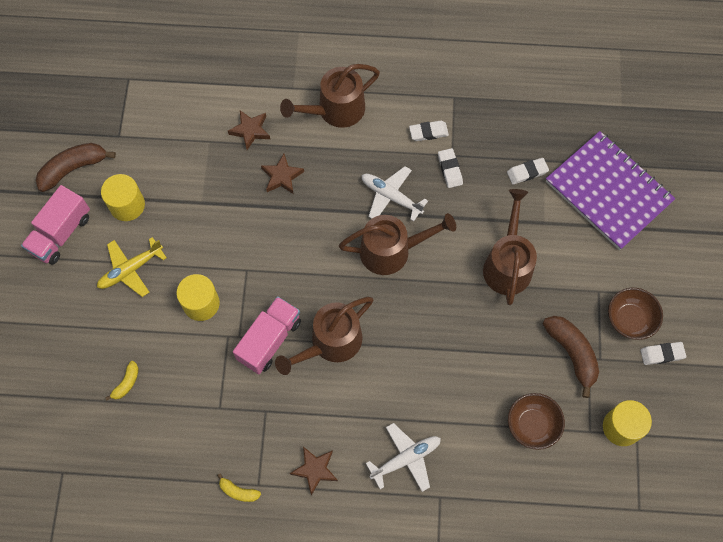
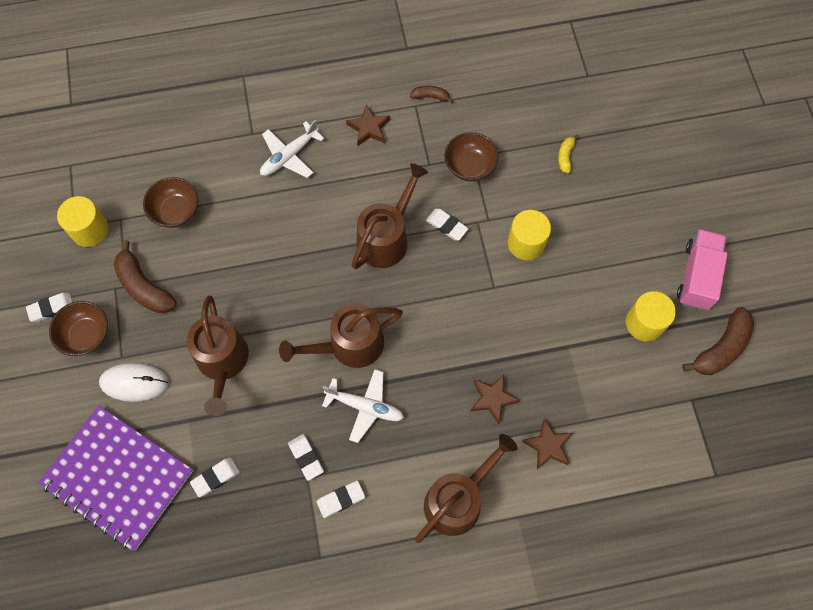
camera: 165 degrees right, 0 degrees up
(131, 269) = (609, 258): yellow plane -> none
(225, 397) = (469, 166): none -> brown bowl
(238, 491) = (430, 97): yellow banana -> brown banana
(269, 340) = (447, 226): pink truck -> white eraser
(588, 265) = (134, 383): none -> white mouse

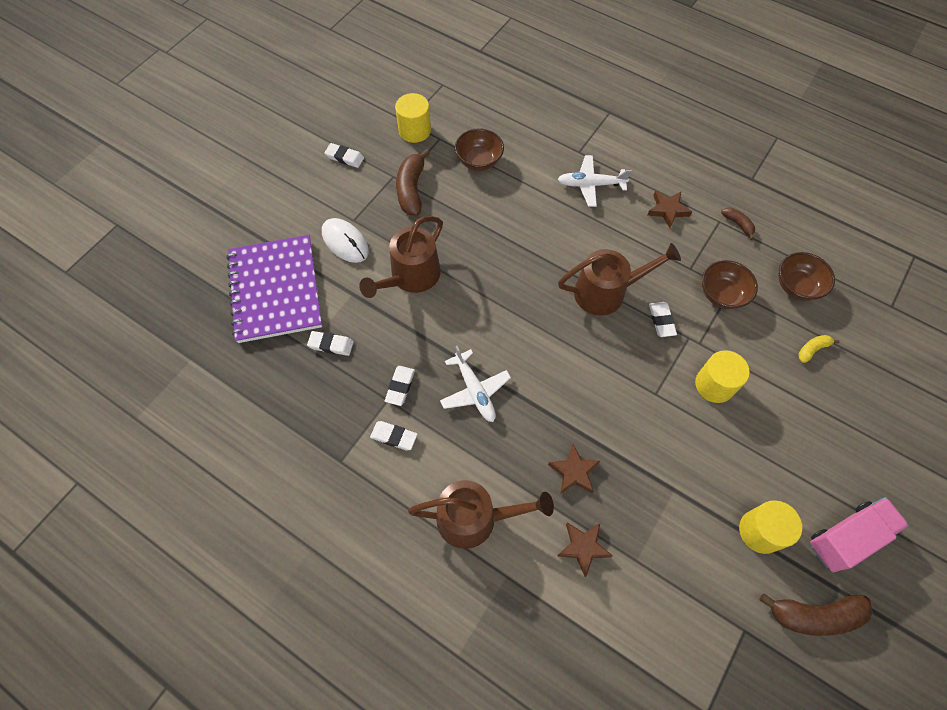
camera: 45 degrees right, 5 degrees down
(86, 335) = (347, 190): brown bowl -> brown bowl (797, 286)
(349, 345) = (506, 340): brown watering can -> none

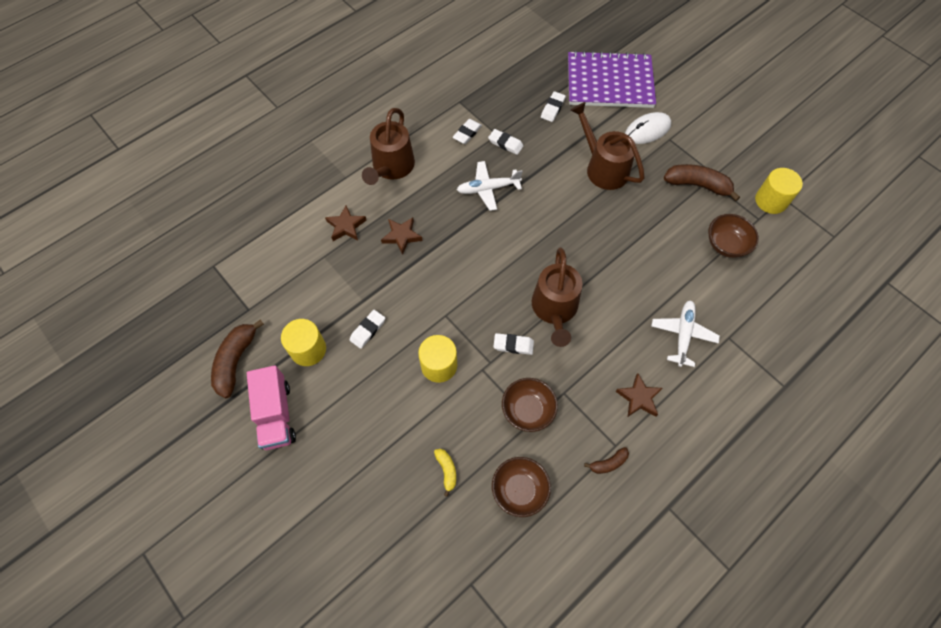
camera: 105 degrees right, 0 degrees up
(344, 157) = (742, 143): white eraser -> white eraser (368, 330)

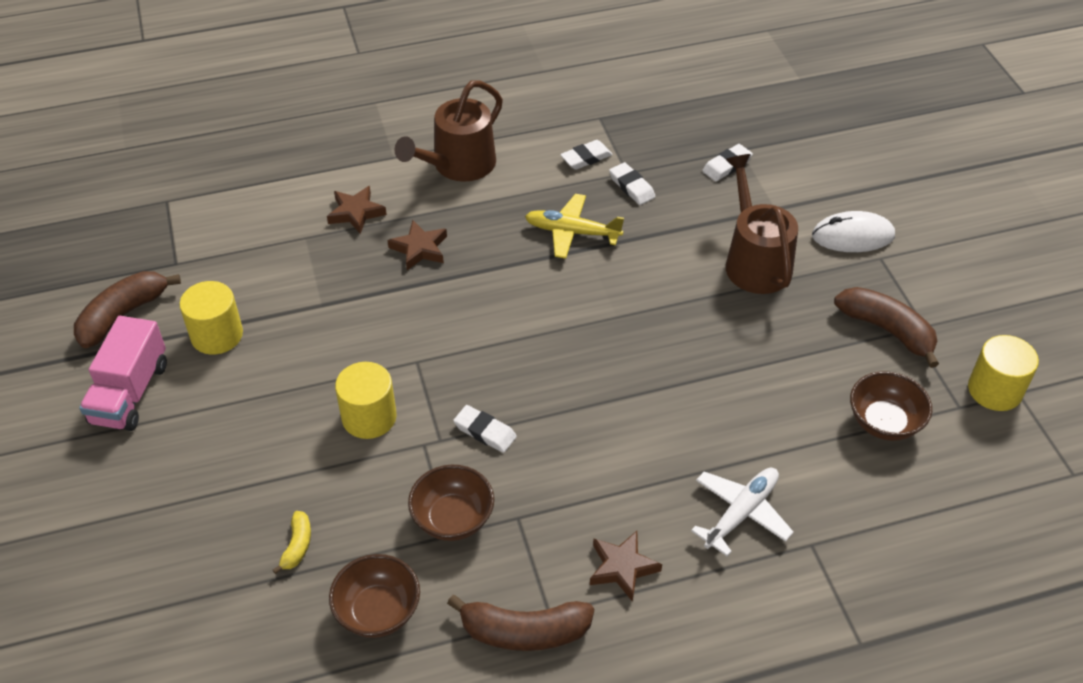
camera: 25 degrees right, 15 degrees down
(368, 330) = (305, 341): white eraser -> none
(488, 189) = (572, 232): white plane -> yellow plane
(554, 309) = (571, 410): brown watering can -> none
(608, 463) = (524, 631): brown banana -> brown banana, size x1.93
(609, 82) = (832, 159): purple notebook -> none

